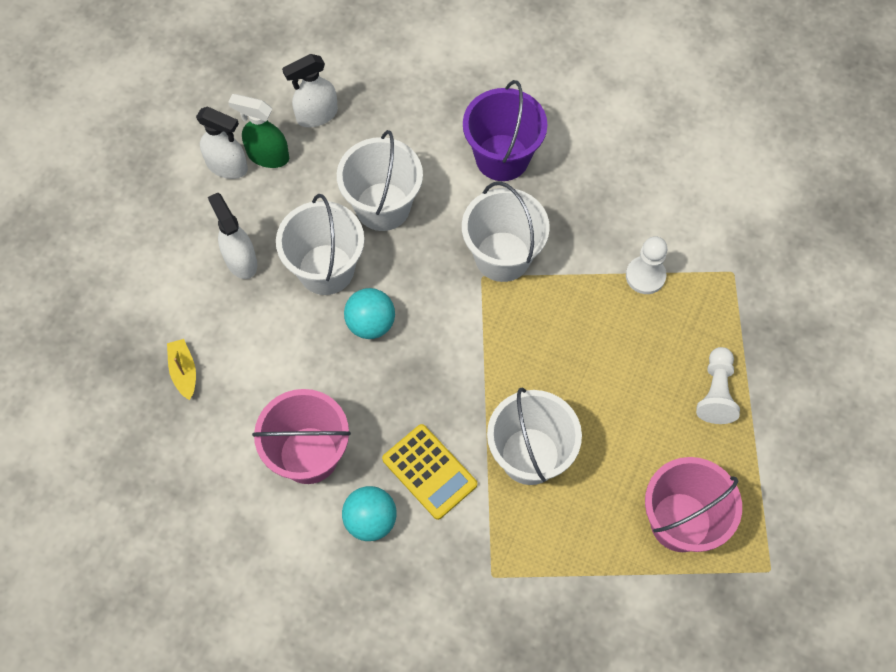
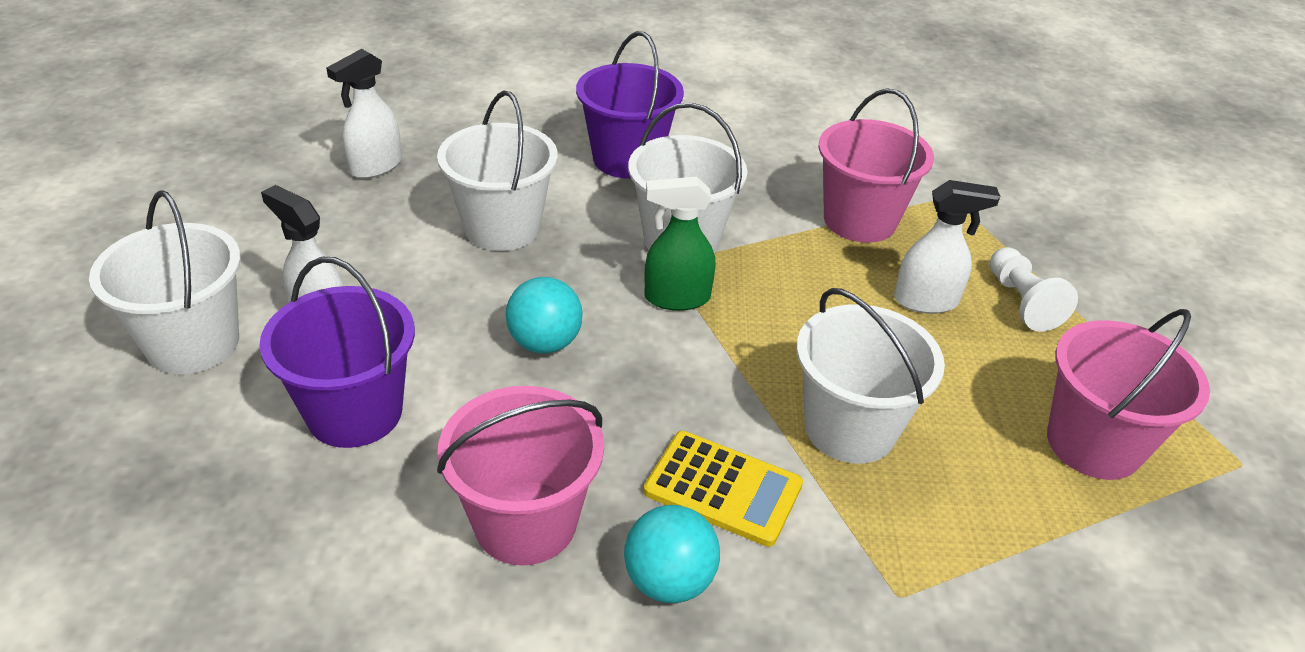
camera: 25 degrees left, 25 degrees down
(184, 371) = (271, 471): yellow boat -> none
(227, 166) = (268, 233): white spray bottle -> white spray bottle (926, 301)
(240, 343) = (355, 412): none -> purple bucket
(267, 156) = (322, 213): green spray bottle -> green spray bottle (676, 298)
(326, 269) = (453, 302): white bucket -> white bucket (193, 343)
(645, 276) = (859, 220): white pawn -> pink bucket

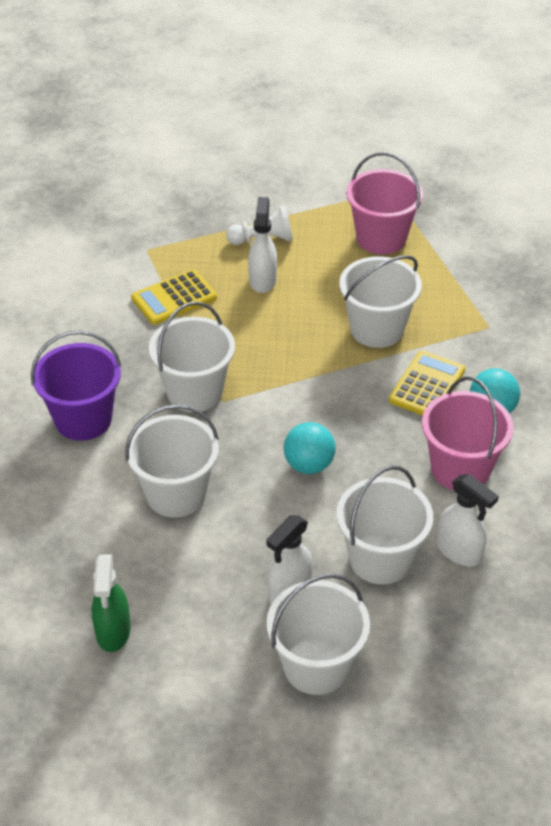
camera: 85 degrees left, 5 degrees up
(355, 412) = (380, 559): purple bucket -> white bucket
(375, 167) = (81, 586): white spray bottle -> white spray bottle (459, 551)
(676, 298) = (261, 397): green spray bottle -> green spray bottle (113, 631)
(859, 220) = (174, 298): pink bucket -> yellow calculator

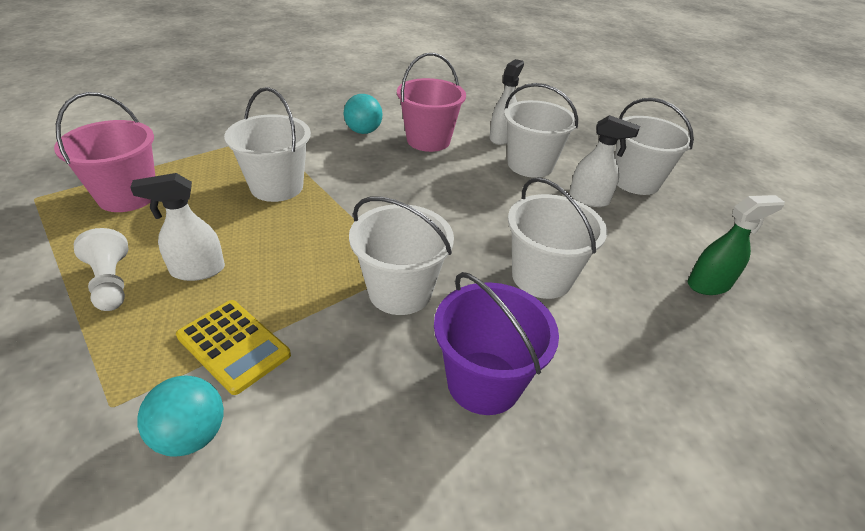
camera: 110 degrees left, 5 degrees down
(309, 465) = (461, 205): turquoise ball -> turquoise ball (191, 435)
(427, 385) = (345, 158): yellow calculator -> none

